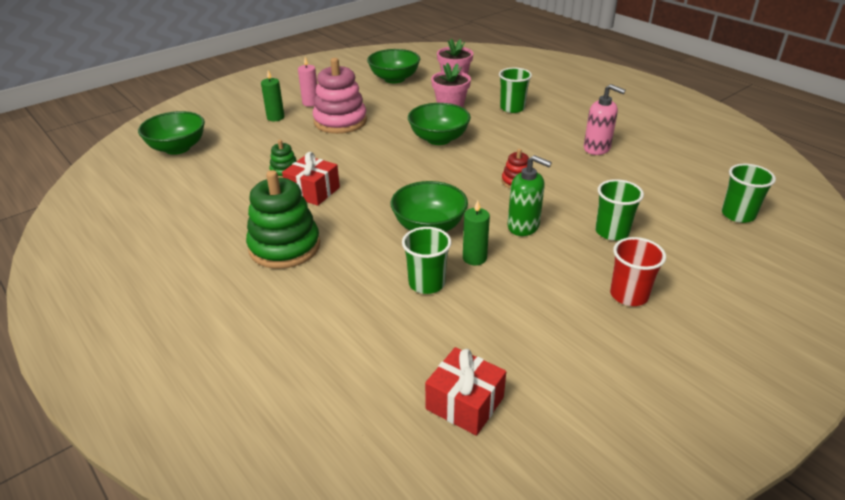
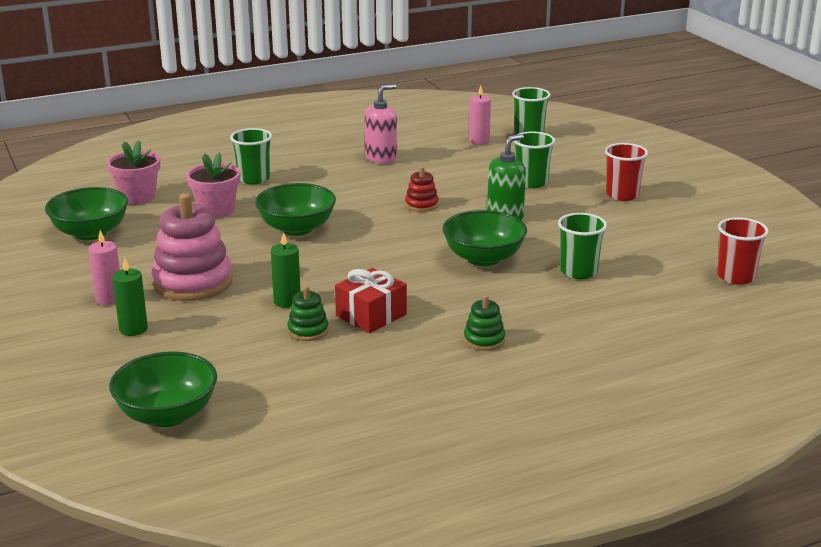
camera: 75 degrees left, 10 degrees down
(284, 247) = (484, 340): green stacking toy -> green stacking toy, size x0.48
(464, 403) = (736, 277): red gift -> red cup
(474, 258) = (547, 245): green candle -> green candle (287, 301)
(686, 189) = (479, 141): none -> pink candle

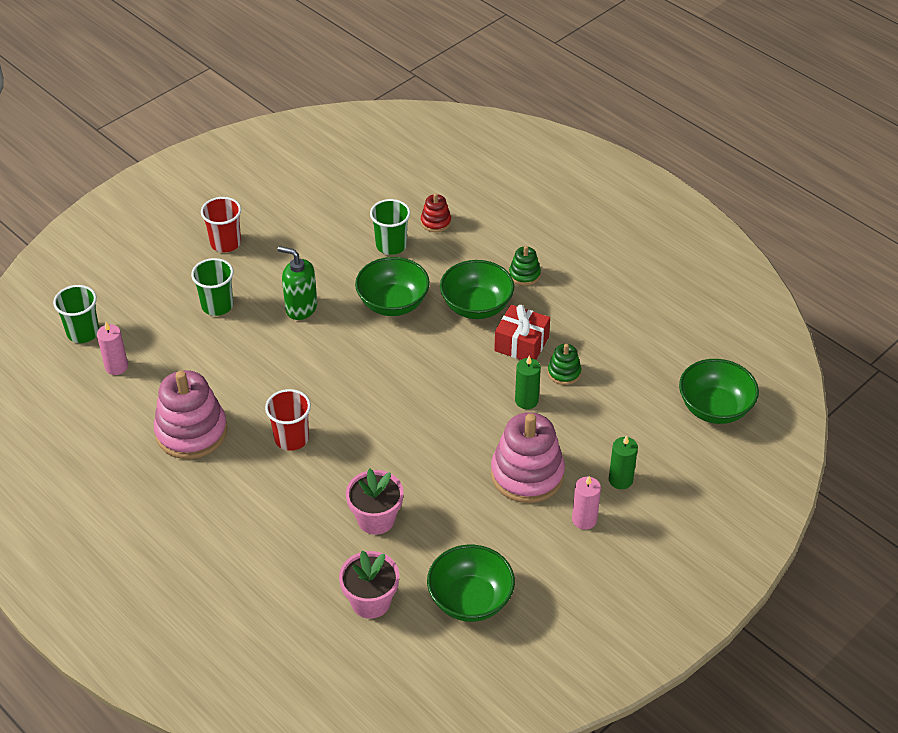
camera: 110 degrees left, 20 degrees up
(254, 179) = (285, 519): green cup -> none
(296, 228) = (389, 442): green bowl -> green bowl (476, 306)
(381, 158) = (191, 432): pink soap dispenser -> pink stacking toy
(421, 205) = (300, 369): red stacking toy -> red stacking toy (435, 222)
(736, 277) = (360, 165): red cup -> red cup (291, 438)

